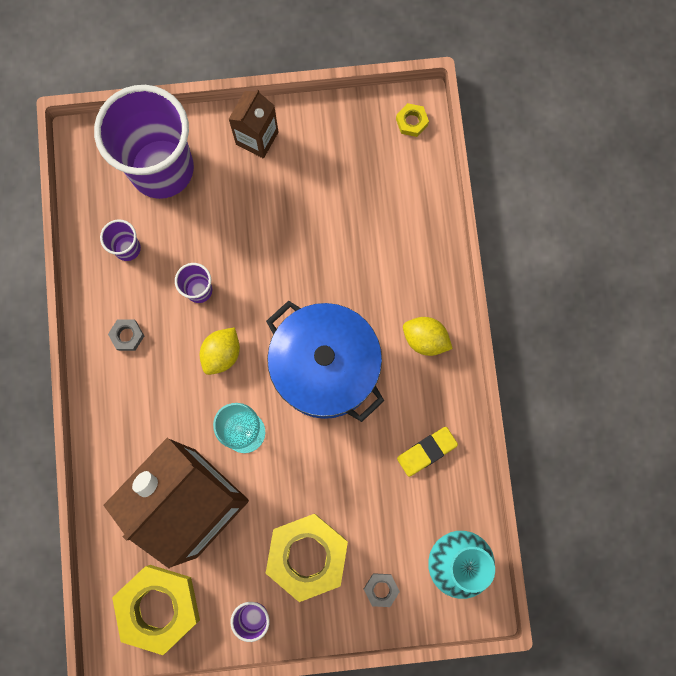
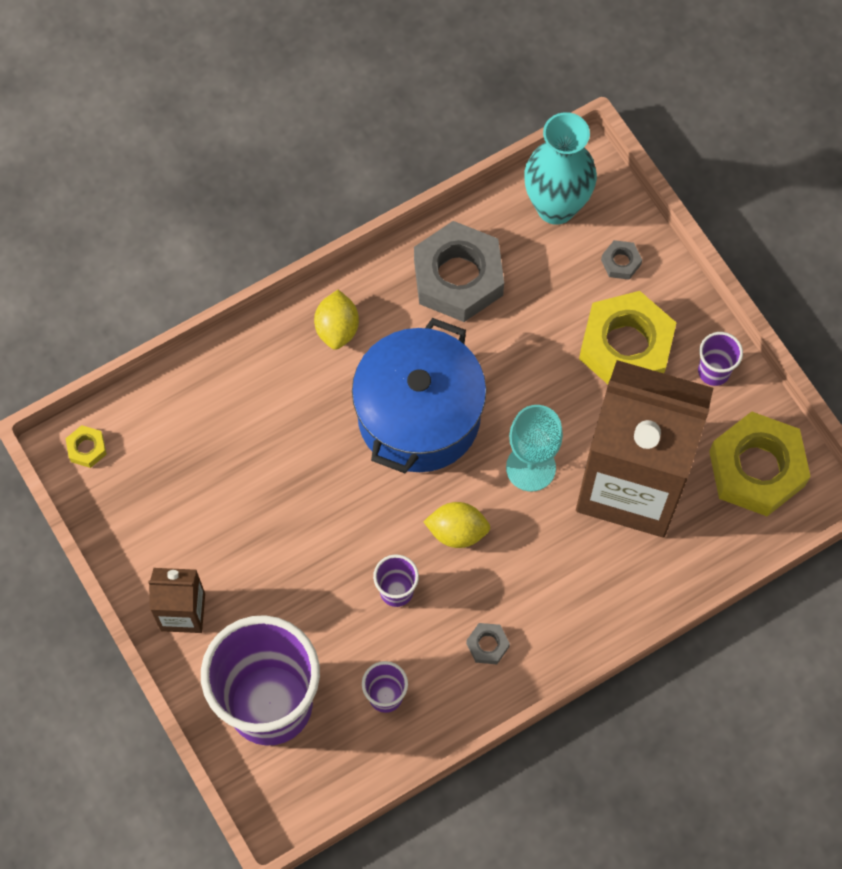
camera: 115 degrees left, 10 degrees down
(426, 451) = (458, 277): yellow eraser -> grey nut

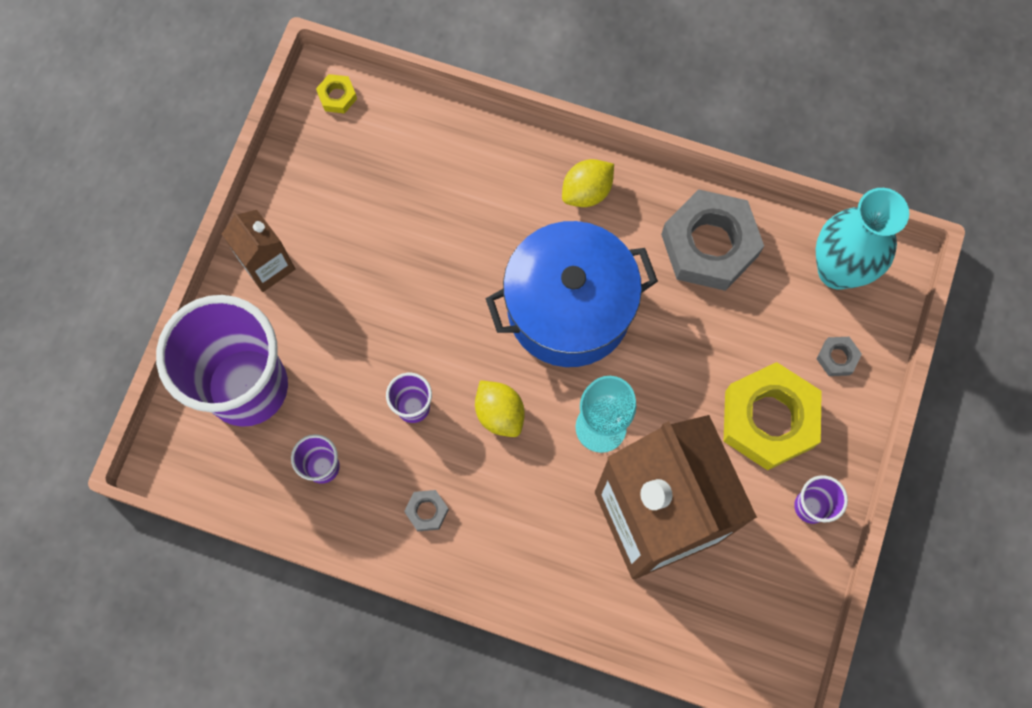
camera: 50 degrees right, 5 degrees up
(756, 469) = (757, 609): yellow nut -> none

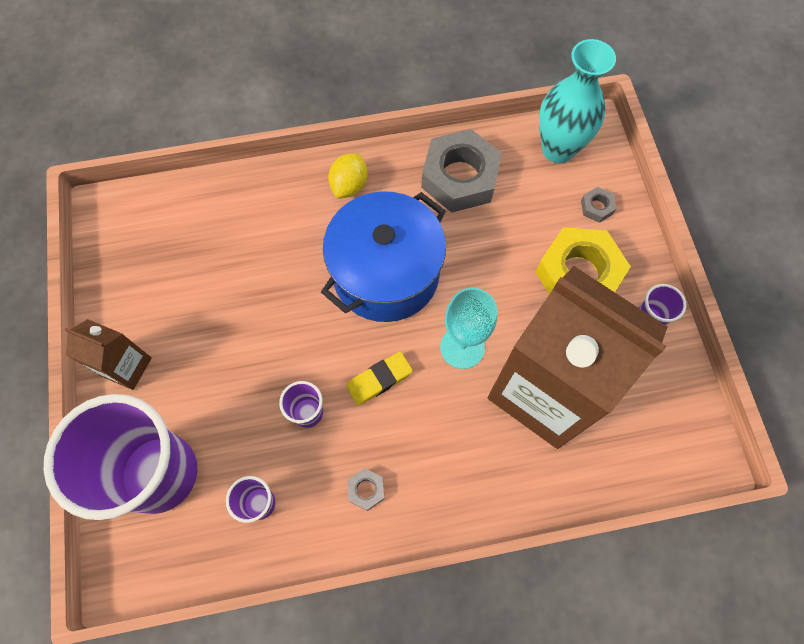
camera: 30 degrees left, 5 degrees down
(337, 96) = (117, 212): yellow nut -> none
(499, 413) = (379, 380): yellow lemon -> yellow eraser

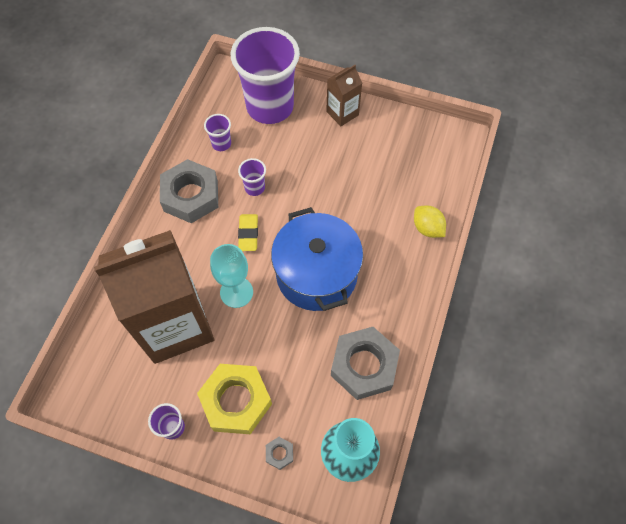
camera: 120 degrees right, 5 degrees down
(349, 185) = (399, 286): yellow lemon -> yellow lemon (427, 228)
(366, 490) = (191, 196): grey nut -> grey nut, size x2.40

